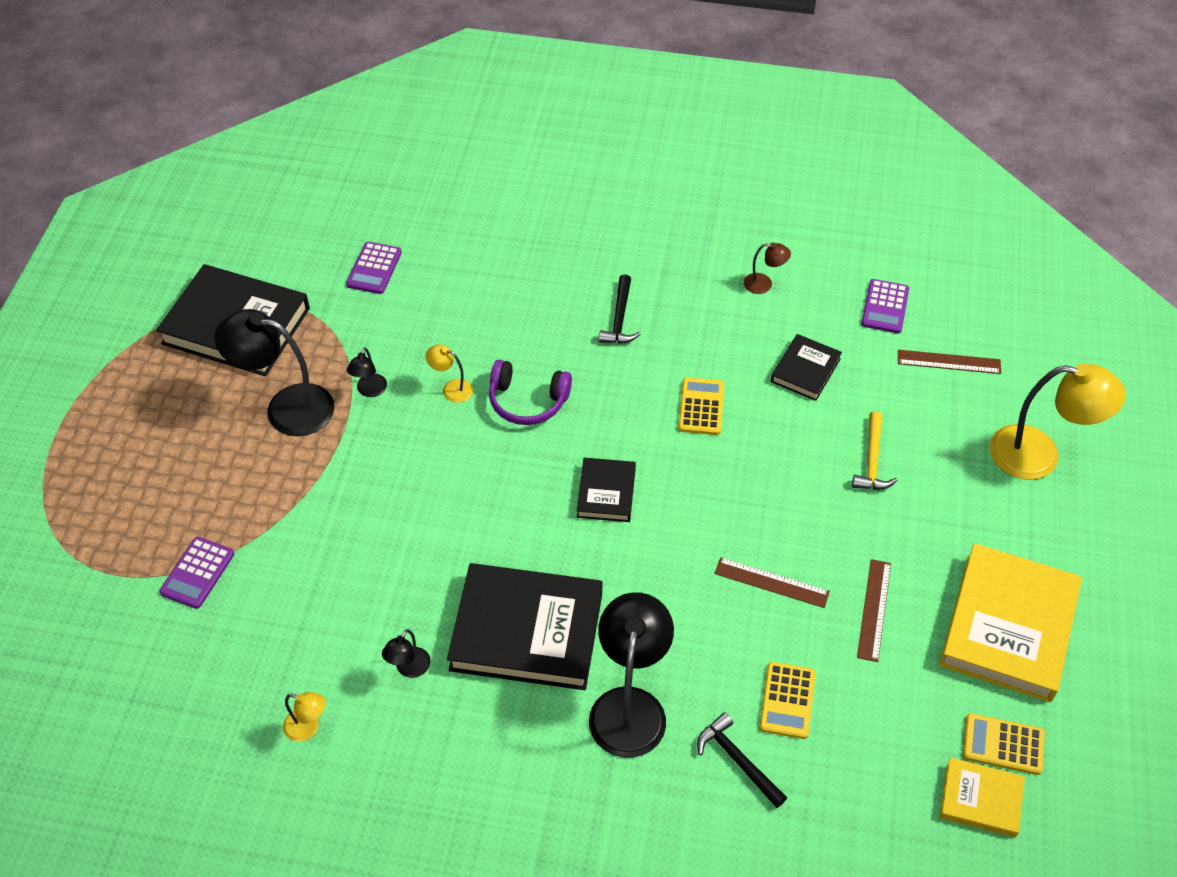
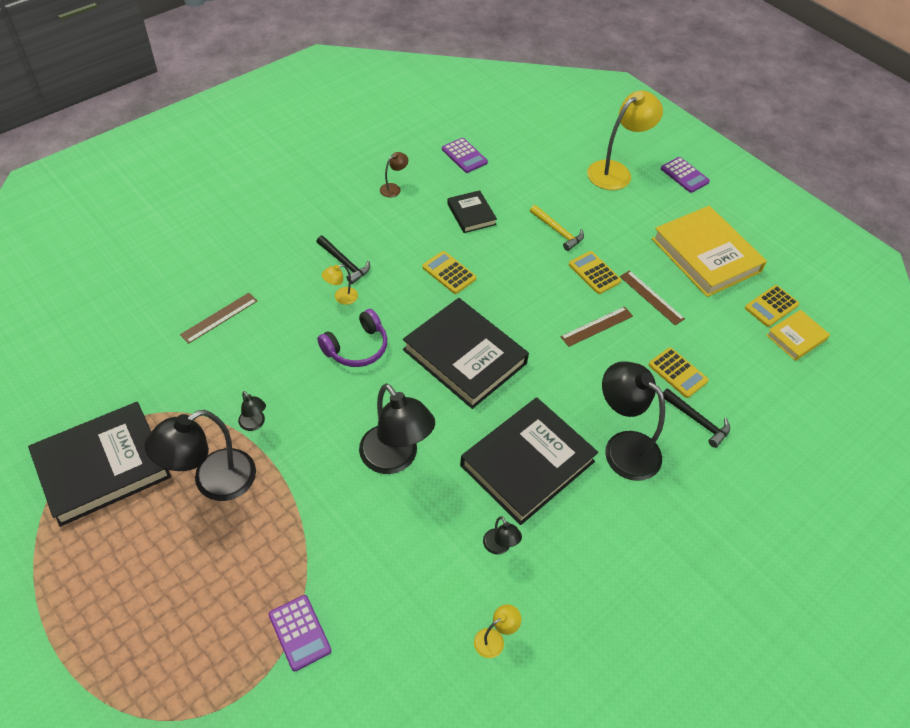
camera: 55 degrees left, 0 degrees up
(374, 268) = (153, 354): purple calculator -> purple calculator (684, 175)
(430, 519) = (395, 459): none -> black lamp
(451, 389) = (303, 379): yellow lamp -> yellow lamp (341, 297)
(606, 493) = (465, 356): black book -> black book, size x1.96
(737, 760) = (697, 421): black hammer -> black hammer turned 135 degrees counterclockwise
(848, 532) = (594, 273): none -> yellow calculator
(949, 362) = (526, 160): brown ruler -> brown ruler (219, 317)

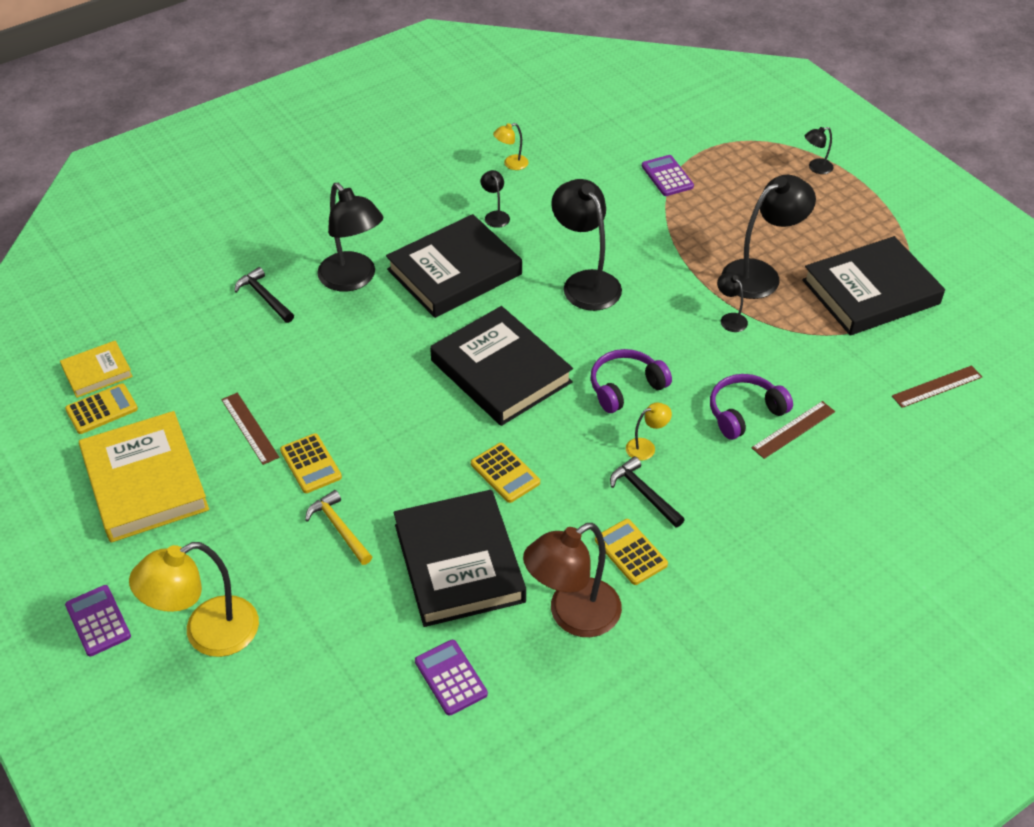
camera: 170 degrees left, 5 degrees down
(104, 667) = (815, 168): none -> black lamp
(257, 330) = (744, 413): none -> purple headphones
(393, 188) = (572, 615): brown lamp -> brown lamp, size x2.19
(471, 214) = (459, 563): black book -> black book, size x1.96
(597, 326) = (334, 396): brown ruler -> brown ruler (937, 386)
(677, 373) = (261, 342): yellow calculator -> yellow calculator (630, 552)

